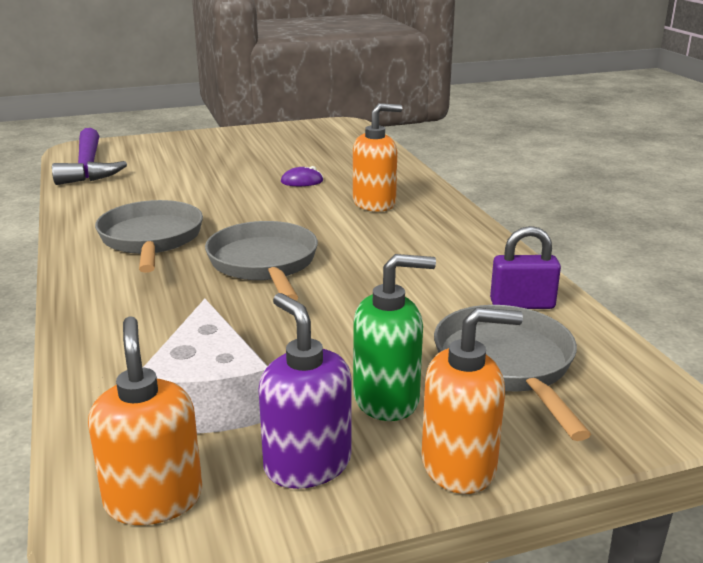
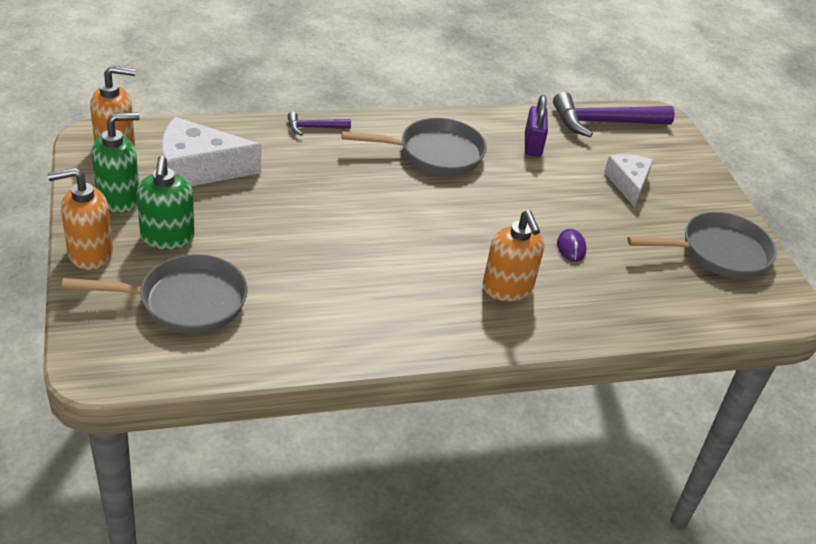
camera: 90 degrees right, 15 degrees up
(90, 315) = (314, 128): none -> purple hammer
(195, 161) = (628, 184): none -> white cheese
(264, 264) = (378, 206): grey pan -> grey pan (718, 252)
(307, 464) = (119, 198): purple soap dispenser -> green soap dispenser
(459, 466) = (90, 253): orange soap dispenser -> orange soap dispenser turned 75 degrees clockwise
(522, 304) = (272, 336): purple padlock -> purple padlock (532, 145)

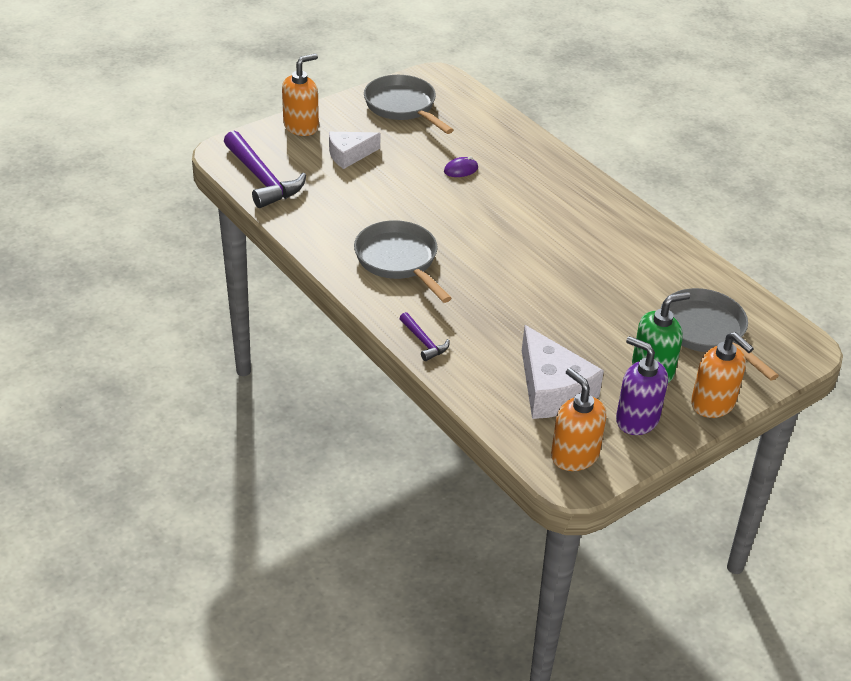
camera: 110 degrees left, 0 degrees up
(119, 198) = (636, 419): green soap dispenser -> purple soap dispenser
(507, 288) = (536, 189): orange soap dispenser -> orange soap dispenser (301, 127)
(532, 145) = (335, 211): purple padlock -> none

